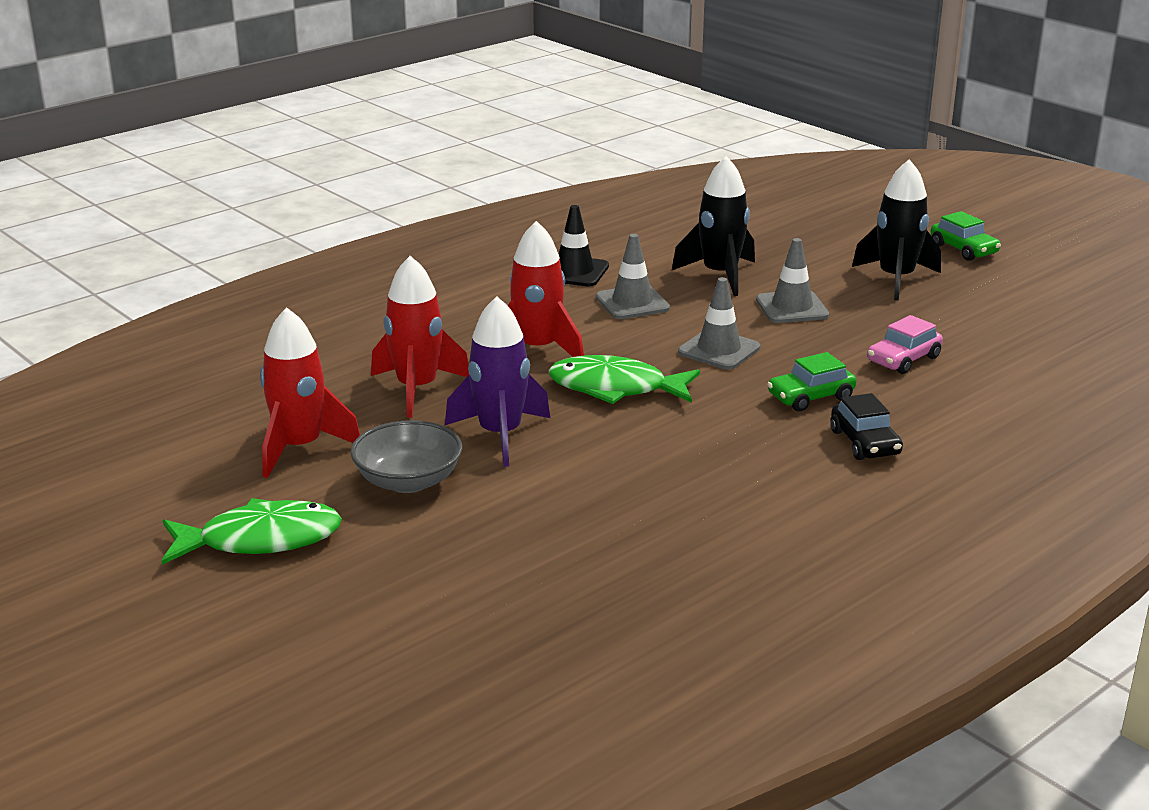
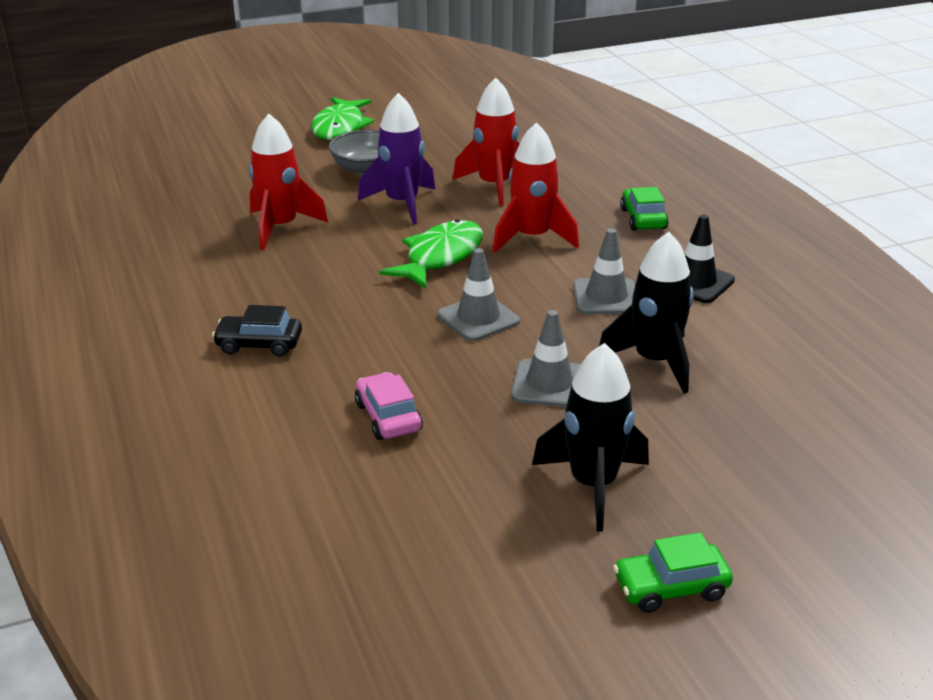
camera: 110 degrees right, 5 degrees up
(300, 448) = (438, 144): red rocket -> red rocket (280, 227)
(811, 397) = (356, 341): green car -> green car (643, 219)

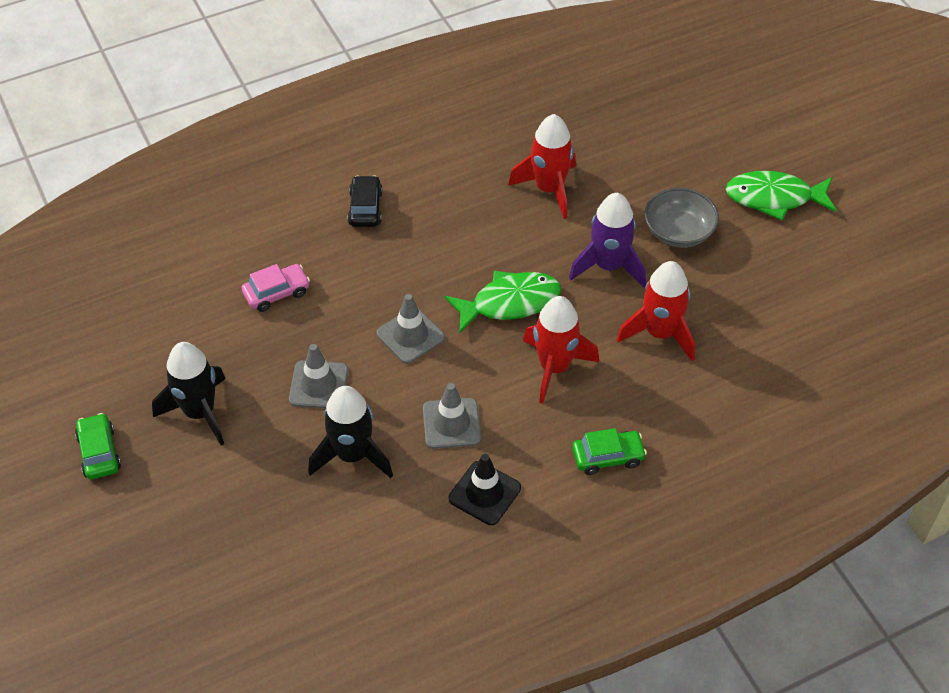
camera: 85 degrees right, 20 degrees up
(440, 257) = (510, 303): green fish -> green fish turned 45 degrees counterclockwise

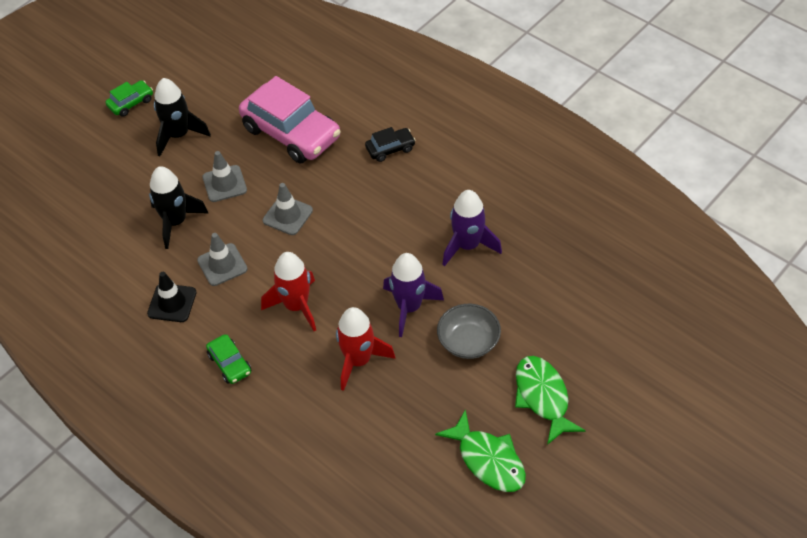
camera: 70 degrees right, 0 degrees up
(276, 293) = (291, 133): pink car -> pink car, size x2.19
(510, 303) = (344, 260): green fish -> green fish (488, 460)
(549, 189) = (467, 245): red rocket -> purple rocket

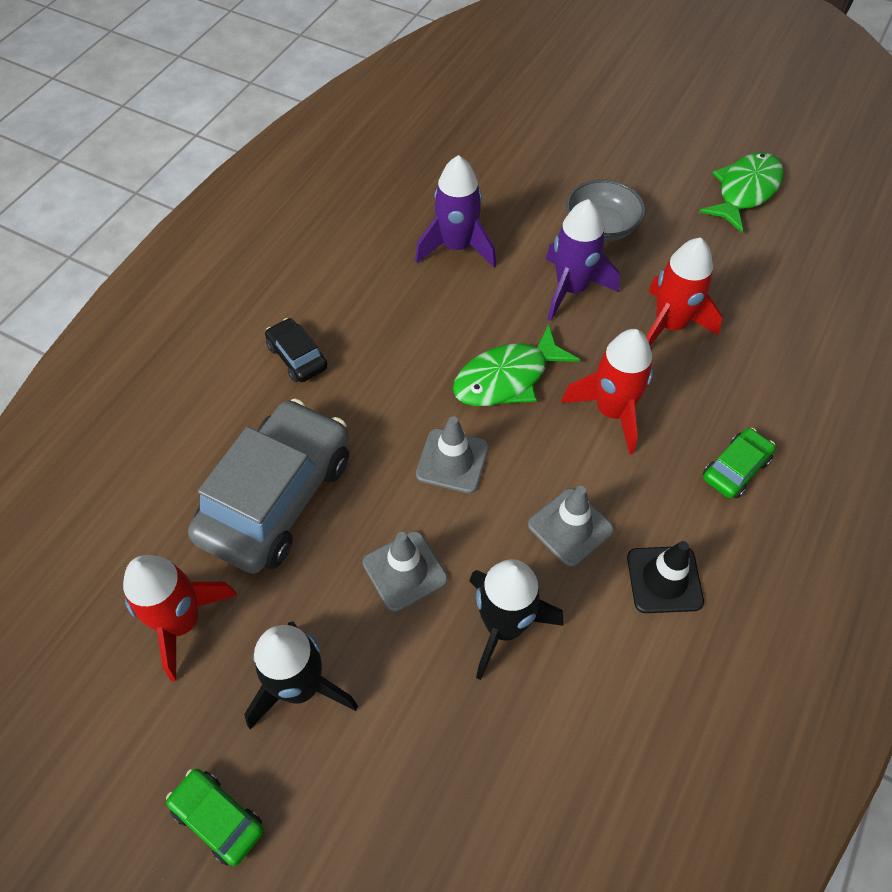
camera: 105 degrees left, 5 degrees up
(231, 92) = (182, 622): none -> red rocket
(291, 133) = (276, 497): pink car -> grey car
(543, 397) = (648, 158): green fish -> green fish (507, 378)

